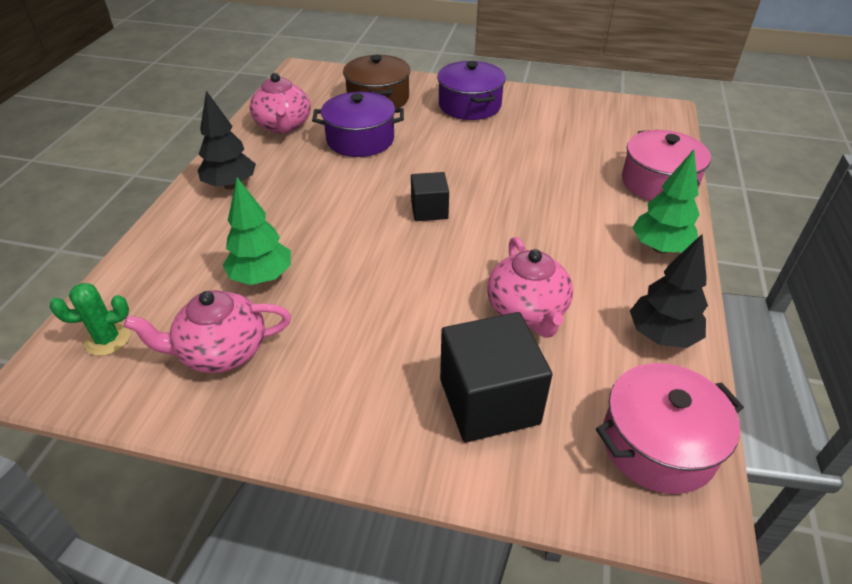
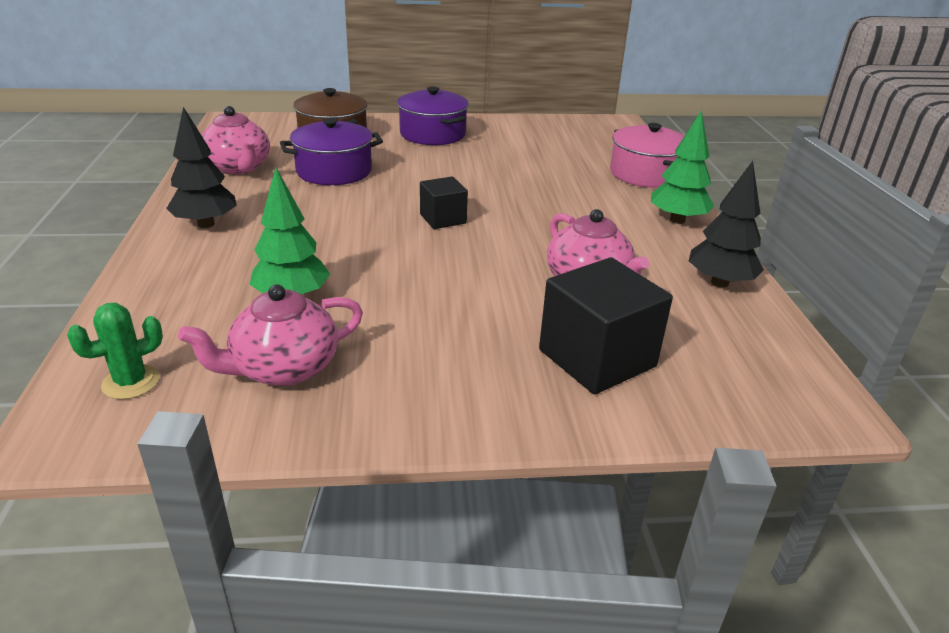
camera: 20 degrees left, 10 degrees down
(658, 444) = (767, 361): pink pot -> none

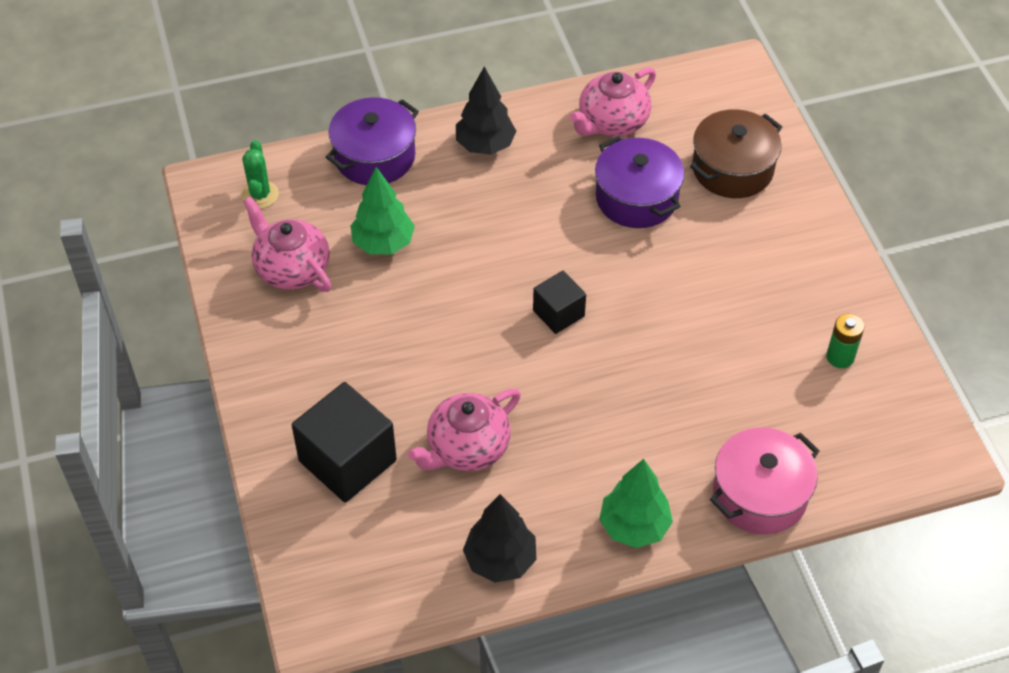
camera: 80 degrees right, 20 degrees up
(131, 382) = (260, 195): green cactus -> green cactus turned 45 degrees clockwise
(433, 134) = (788, 258): purple pot -> purple pot (374, 156)
(529, 134) = (840, 357): none -> green battery

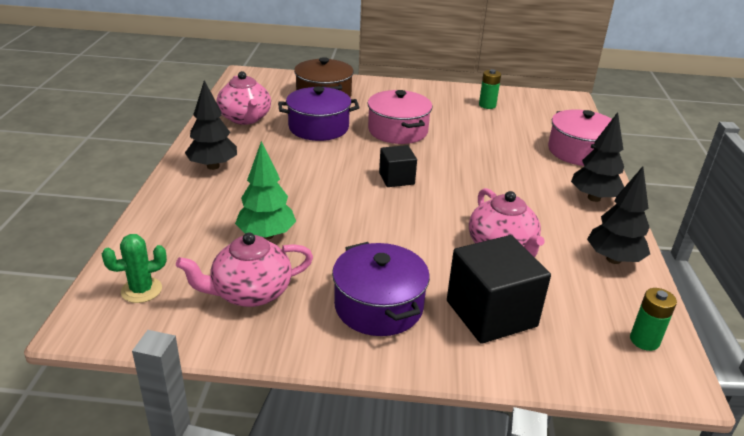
camera: 70 degrees left, 20 degrees down
(260, 195) = (141, 290): green cactus -> green cactus turned 45 degrees counterclockwise
(365, 599) = (644, 340): none -> green battery
(374, 156) = (168, 216): purple pot -> purple pot (379, 306)
(634, 526) = (594, 198): green tree -> black tree
(683, 278) = (398, 131): none -> pink pot

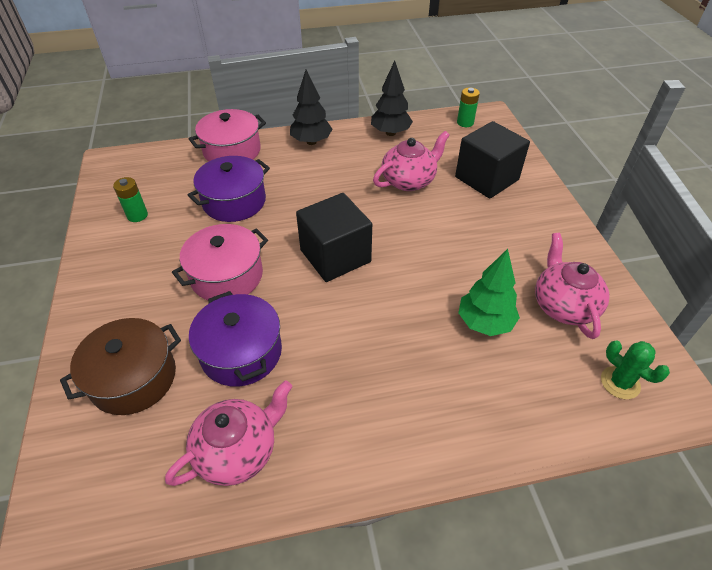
camera: 105 degrees left, 15 degrees up
(213, 166) = (386, 428): black tree -> none
(250, 293) = (563, 305): pink teapot -> pink teapot turned 150 degrees counterclockwise
(379, 306) = (520, 229): purple pot -> purple pot (234, 201)
(396, 178) = (335, 256): black cube -> black cube, size x1.76

